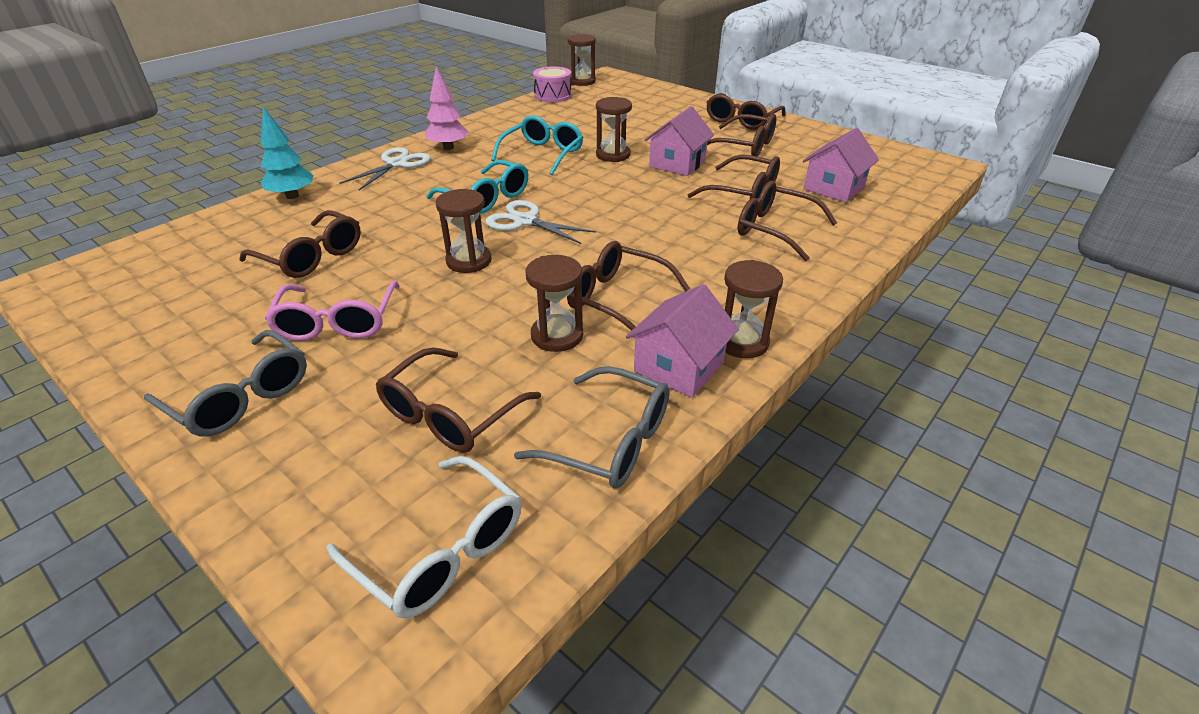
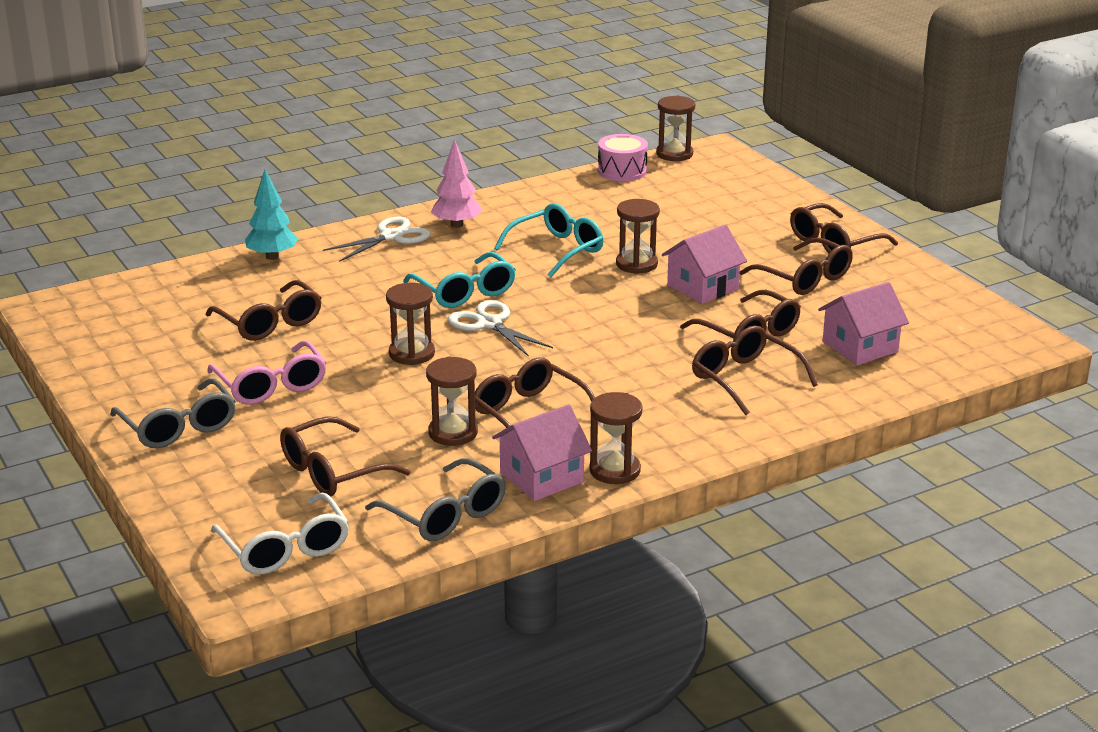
camera: 20 degrees right, 10 degrees down
(337, 323) = (271, 386): pink glasses -> pink glasses turned 45 degrees counterclockwise

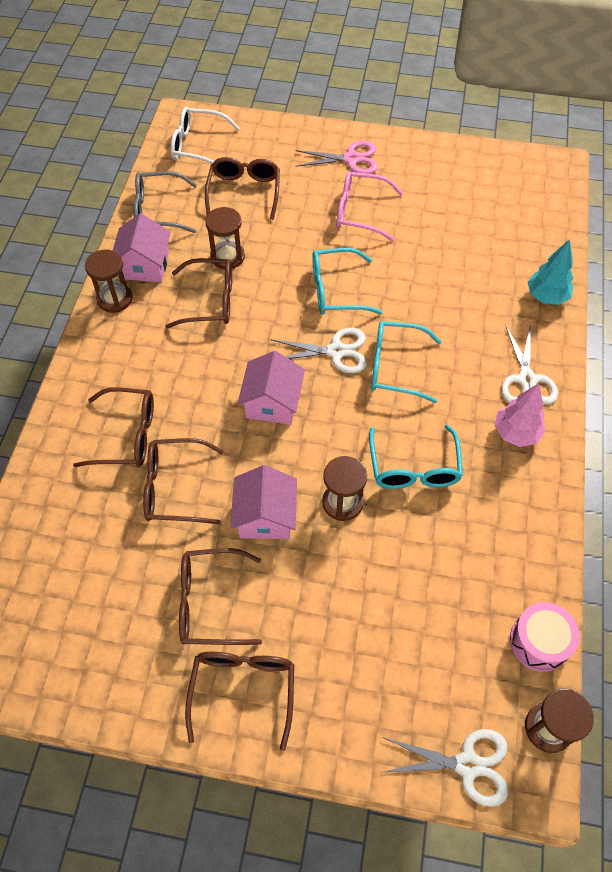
camera: 130 degrees right, 30 degrees up
(179, 427) = (351, 159): grey glasses -> pink scissors
(270, 323) = (442, 248): brown glasses -> none
(411, 354) = (336, 290): brown hourglass -> turquoise glasses
(740, 167) = (467, 765): none -> white scissors
(860, 347) = (86, 542): pink house -> pink house (272, 403)

